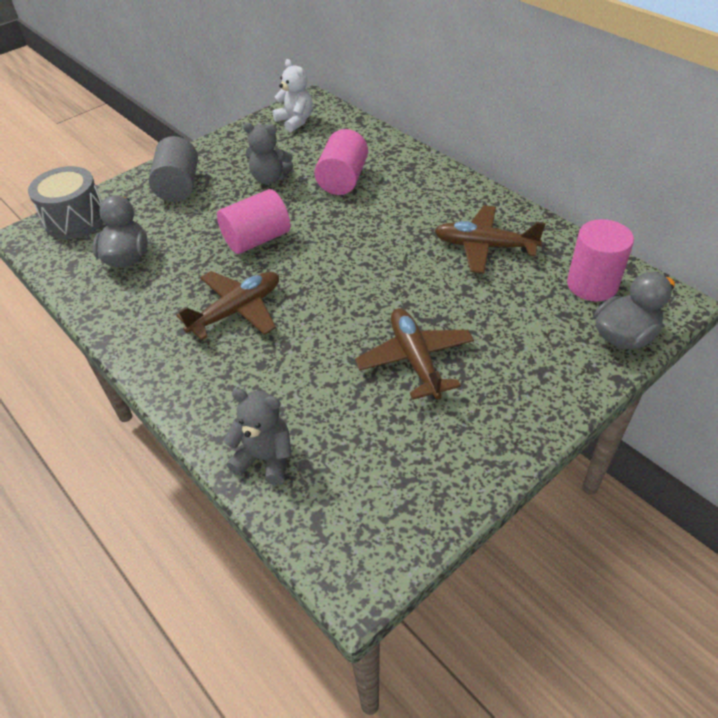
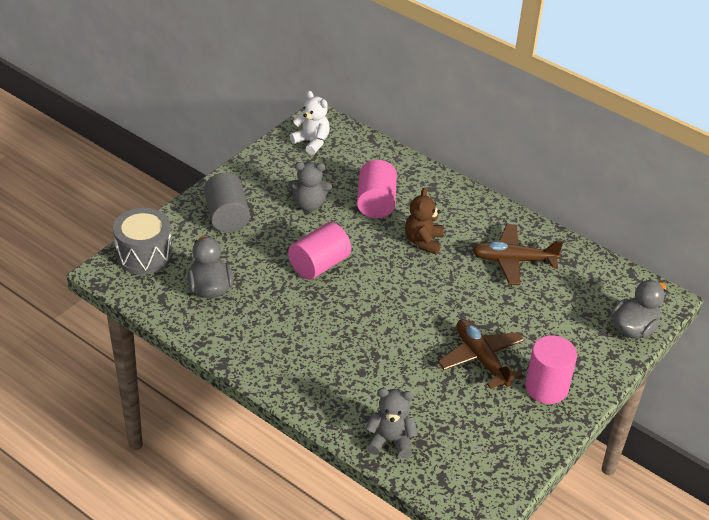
camera: 15 degrees left, 5 degrees down
(237, 311) = (325, 329): brown plane -> none
(383, 221) = (423, 241): none -> brown teddy bear
(592, 284) = (603, 288): pink cylinder -> pink cylinder (546, 387)

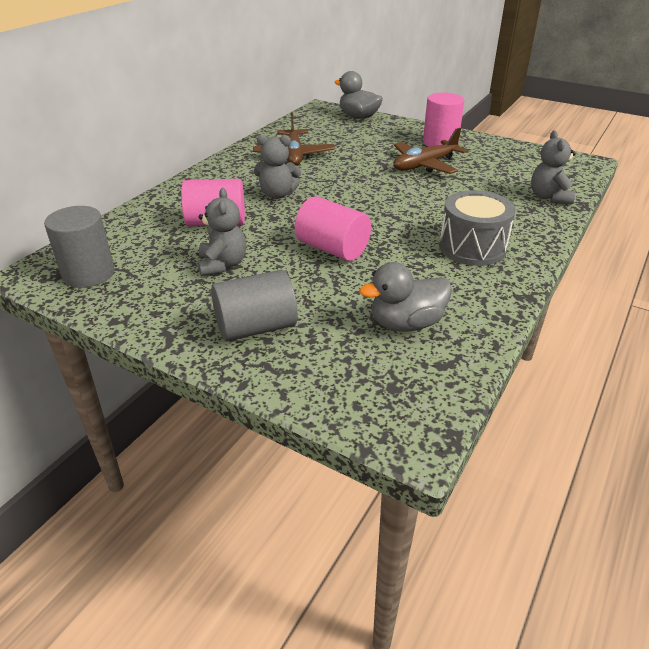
camera: 95 degrees left, 5 degrees down
(144, 255) = (361, 399): grey drum -> grey drum (472, 247)
(311, 142) = (88, 274): white teddy bear -> grey cylinder
(423, 241) = (277, 194): brown teddy bear -> grey teddy bear

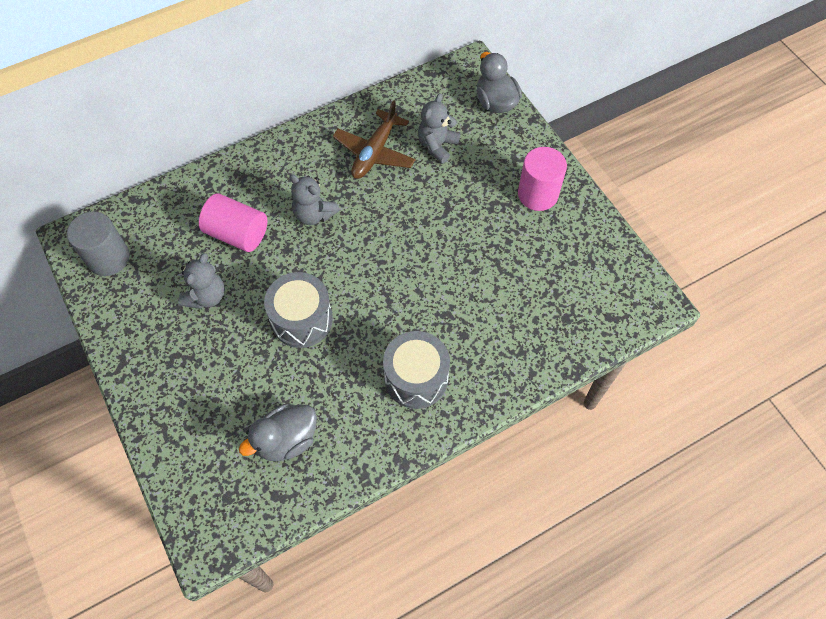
camera: 30 degrees right, 25 degrees up
(256, 327) = (182, 385): grey cylinder -> none
(332, 249) = (302, 319): pink cylinder -> grey drum
(406, 323) = (286, 440): grey duck -> grey duck turned 45 degrees counterclockwise
(424, 165) = (485, 229): brown plane -> none
(549, 197) = (556, 343): grey teddy bear -> grey teddy bear (437, 145)

